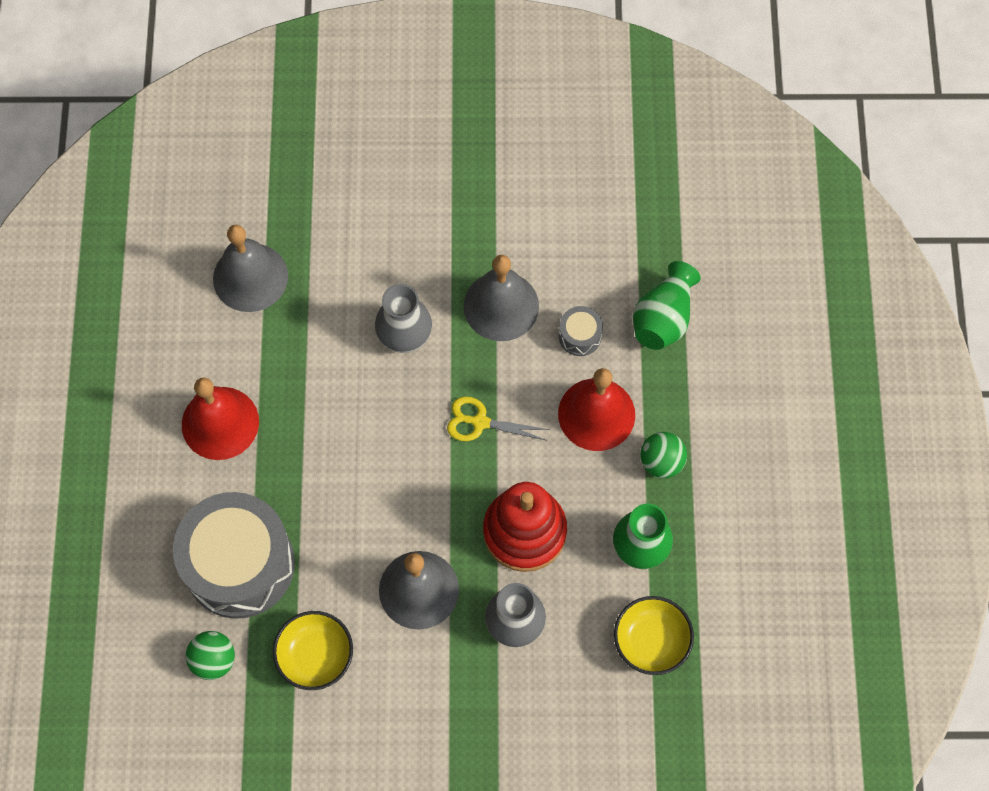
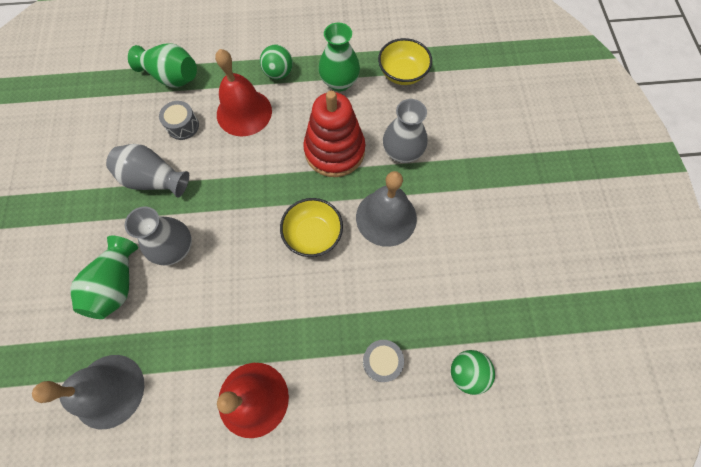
camera: 95 degrees left, 0 degrees up
(239, 564) = (382, 361): grey drum -> grey drum, size x0.41
(315, 656) = (449, 288): yellow bowl -> yellow bowl (313, 234)
(367, 274) = (117, 284): none -> green vase
(480, 422) = (251, 186): yellow scissors -> none
(501, 306) = (154, 179): grey bell -> grey vase

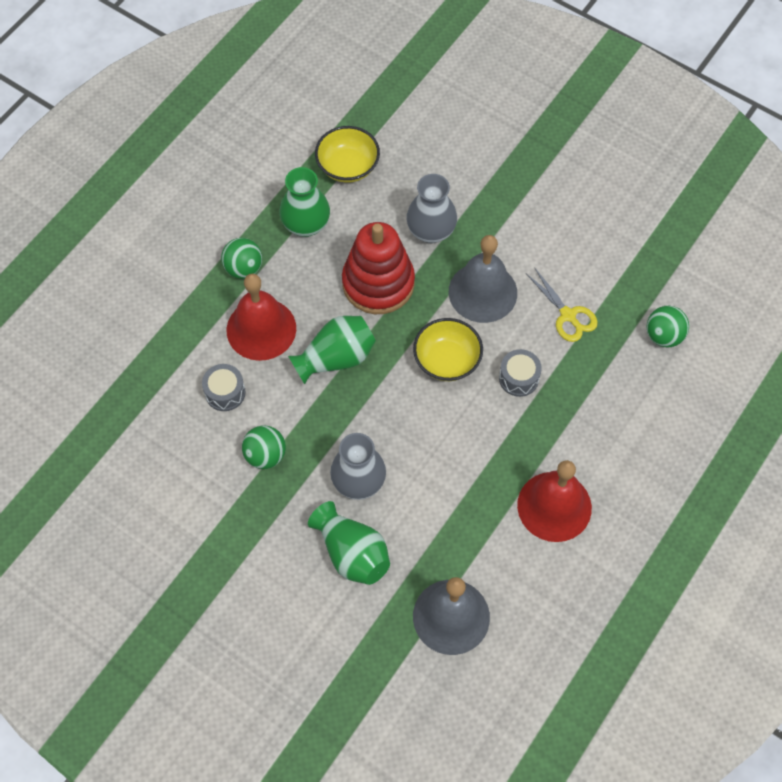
camera: 50 degrees left, 5 degrees down
(154, 179) = (265, 455): grey vase -> green ball
(172, 77) = (152, 365): green vase -> green vase (336, 358)
(382, 361) = (604, 389): grey drum -> grey drum (518, 378)
(419, 288) = (568, 315): none -> yellow scissors

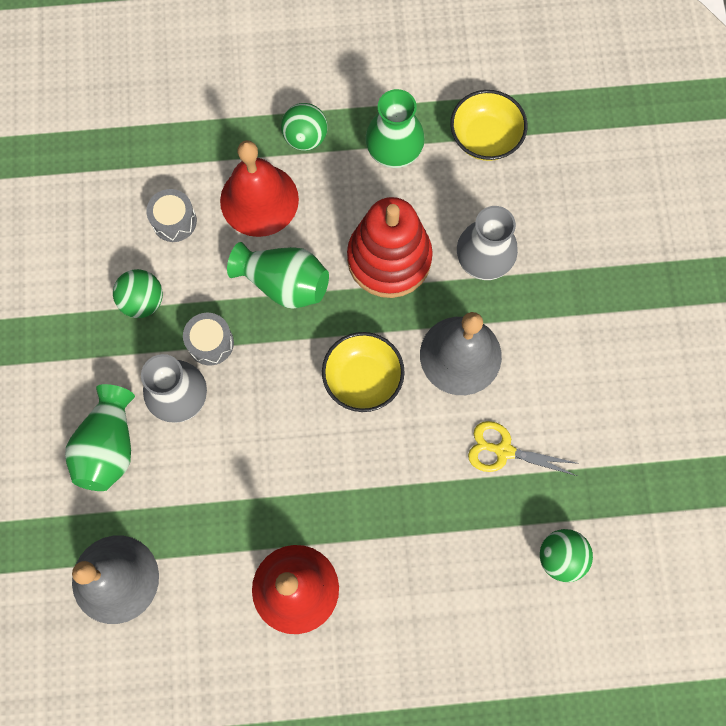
camera: 50 degrees right, 10 degrees up
(518, 378) = (399, 456): grey drum -> grey drum (210, 343)
(568, 315) = (504, 451): yellow scissors -> yellow scissors turned 90 degrees clockwise

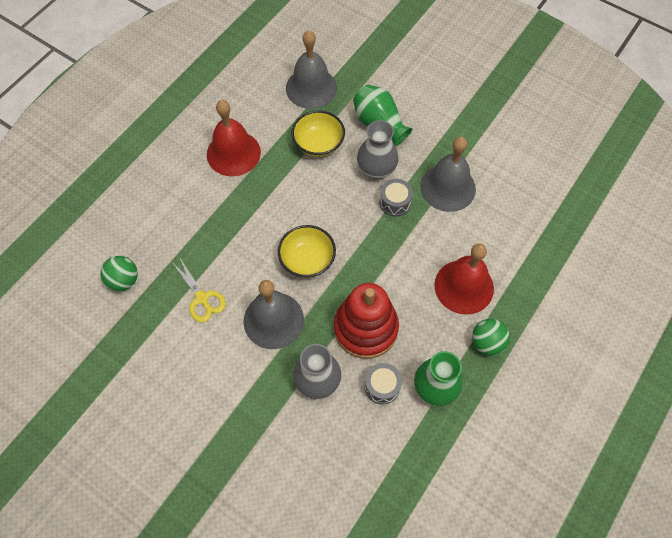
camera: 130 degrees right, 10 degrees down
(143, 301) = (448, 187): green ball -> grey bell
(174, 221) = (486, 234): grey drum -> grey drum (382, 386)
(283, 283) = (399, 261): green vase -> none
(485, 138) = (399, 455): yellow bowl -> yellow bowl (318, 144)
(504, 451) = (202, 298): yellow scissors -> yellow scissors turned 90 degrees clockwise

